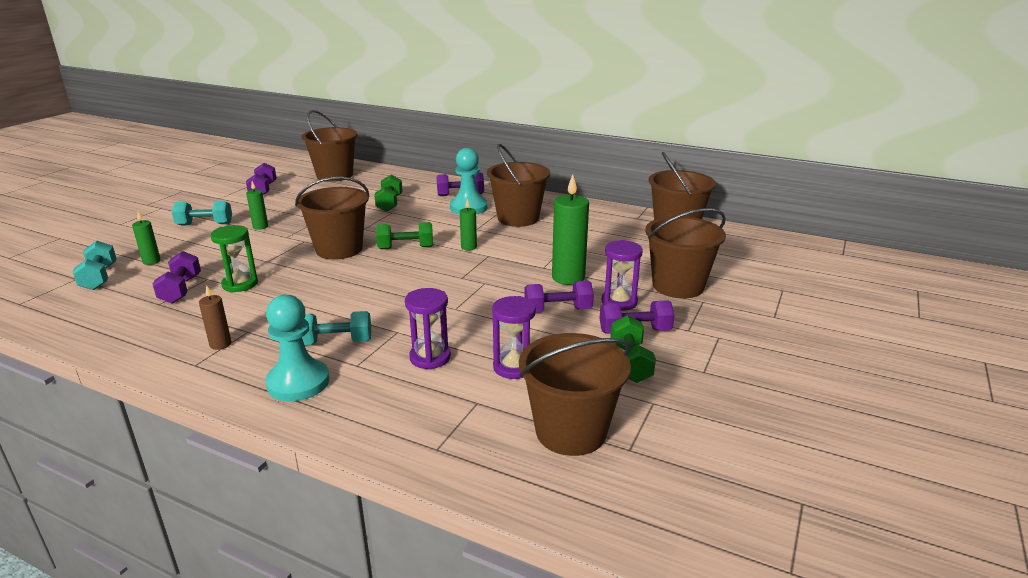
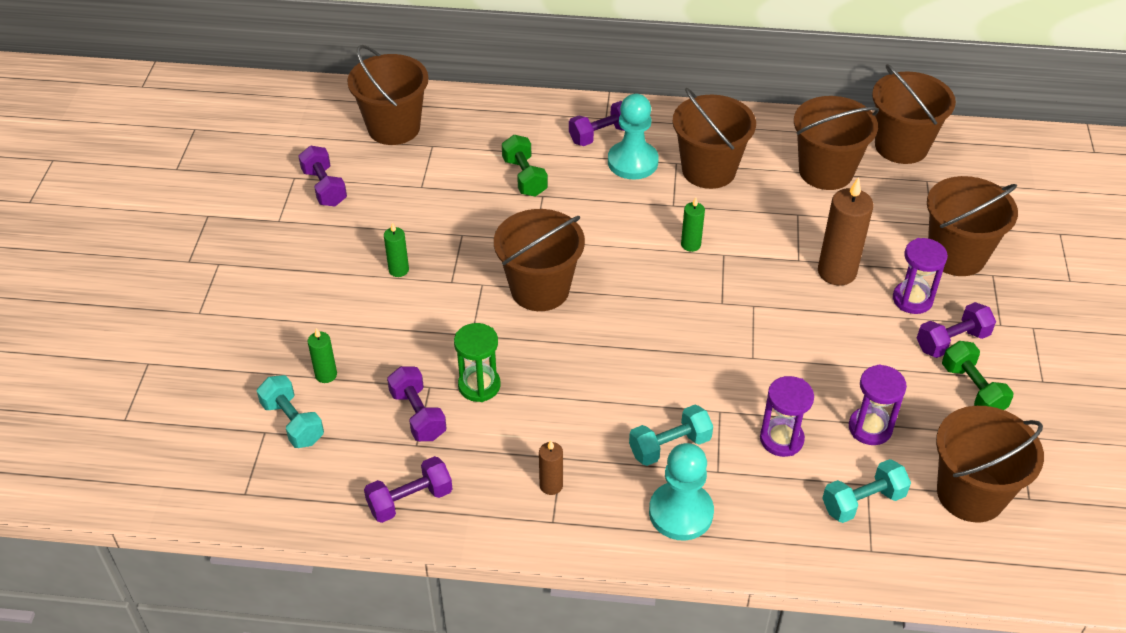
camera: 20 degrees left, 20 degrees up
(205, 224) = (319, 284): turquoise dumbbell -> turquoise dumbbell (863, 502)
(406, 248) = (618, 265): green dumbbell -> none
(558, 310) = (859, 331): purple dumbbell -> purple dumbbell (410, 500)
(568, 278) = (836, 272): green candle -> brown candle
(605, 231) = (826, 171): none -> brown bucket

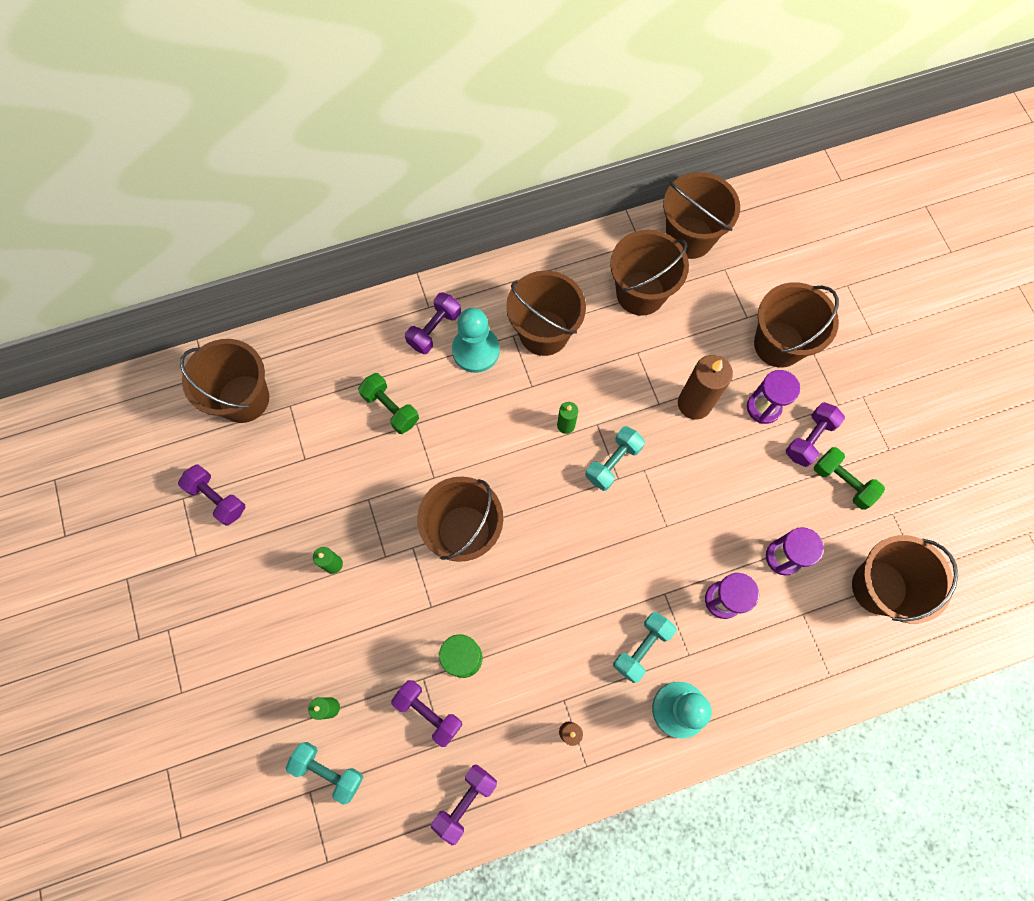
camera: 25 degrees left, 25 degrees up
(863, 502) = (806, 633): turquoise dumbbell -> turquoise dumbbell (613, 462)

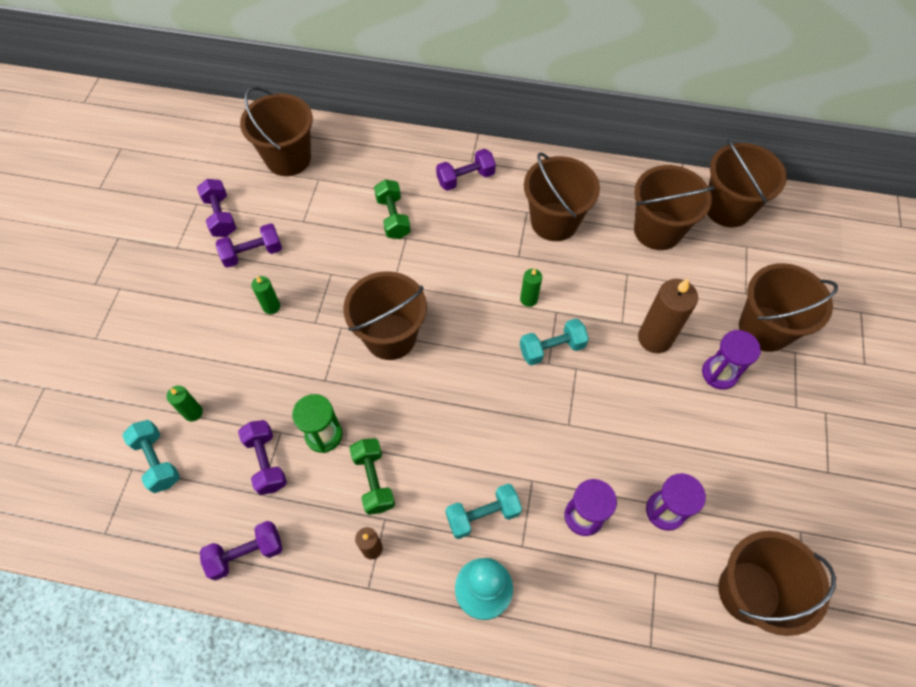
camera: 30 degrees right, 10 degrees down
(476, 350) = (489, 208): turquoise pawn -> none
(809, 439) = (750, 422): purple dumbbell -> purple dumbbell (252, 253)
(842, 482) = (763, 476): green dumbbell -> green dumbbell (373, 480)

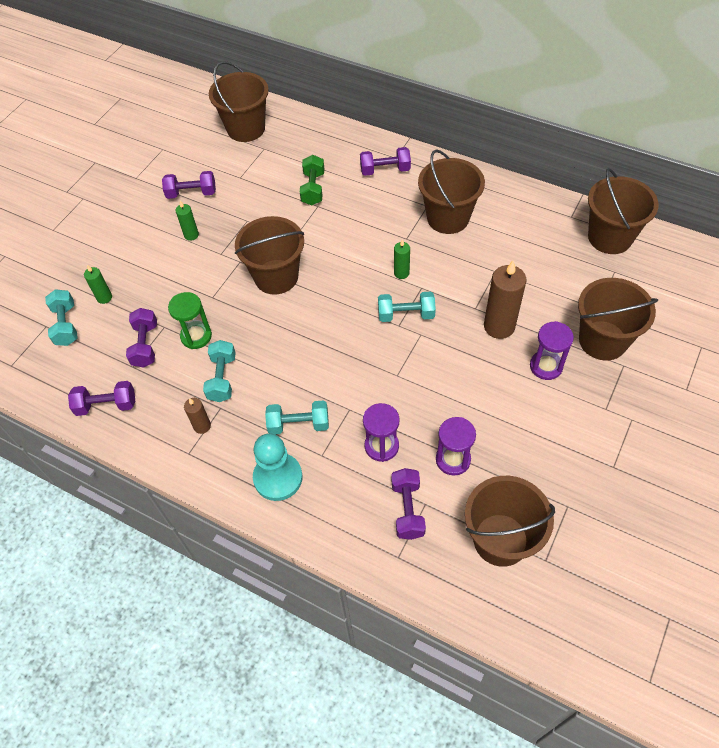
camera: 20 degrees right, 5 degrees down
(221, 216) = (177, 161): purple dumbbell -> purple dumbbell (407, 509)
(373, 480) = (222, 378): green dumbbell -> turquoise dumbbell
(657, 230) = (537, 242): brown bucket -> none

